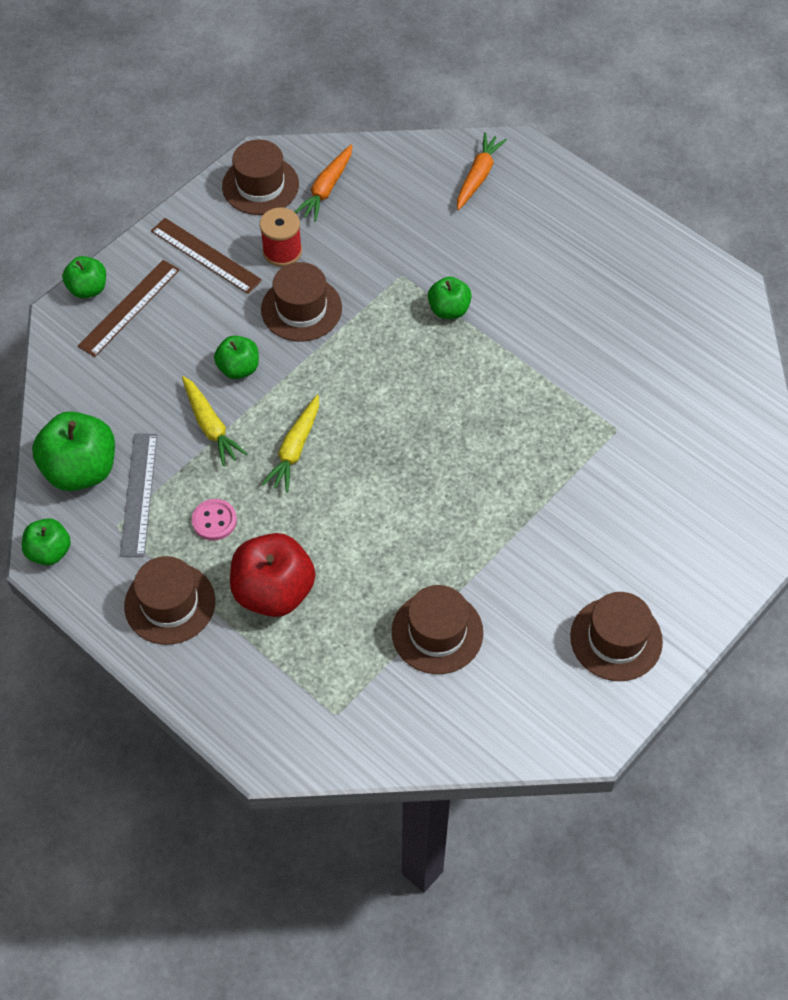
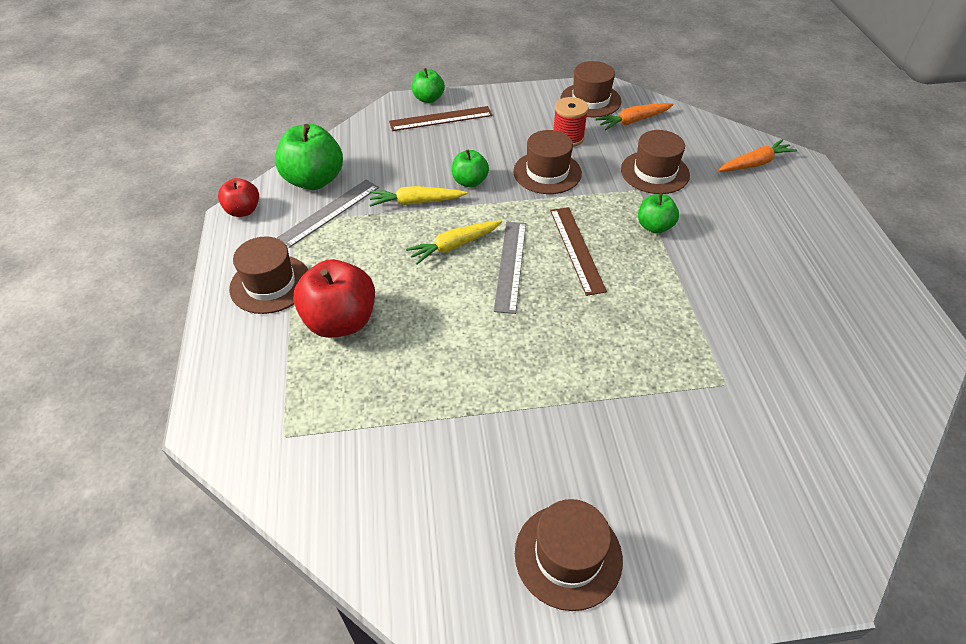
camera: 40 degrees right, 10 degrees down
(49, 551) = (243, 211): green apple -> red apple
(206, 255) = (516, 117): brown ruler -> brown ruler (576, 249)
(210, 426) = (416, 202): yellow carrot -> yellow carrot turned 75 degrees clockwise
(214, 521) = (355, 254): pink button -> none
(363, 435) = (510, 265): none -> grey ruler
(437, 632) = (422, 433): brown hat -> brown hat (654, 172)

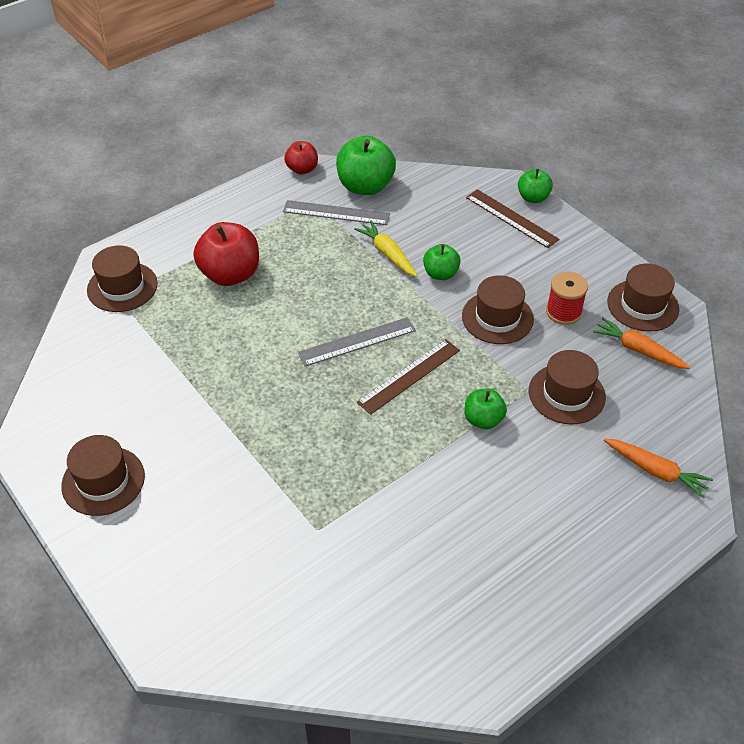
camera: 60 degrees right, 0 degrees up
(270, 284) = (241, 222): brown hat -> brown hat (122, 287)
(454, 246) = (353, 299): yellow carrot -> none

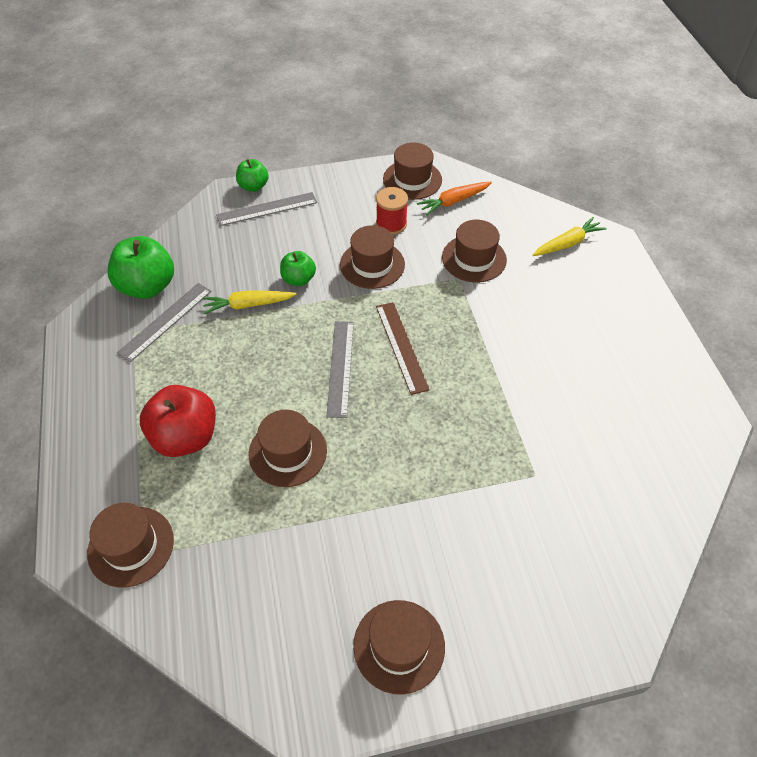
camera: 65 degrees left, 5 degrees up
(249, 341) = (287, 452): none -> brown hat
(302, 169) = (81, 324): red apple -> none
(483, 420) = (473, 318): green apple -> none
(511, 218) = (267, 209): brown ruler -> grey ruler
(656, 471) = (567, 243): orange carrot -> yellow carrot

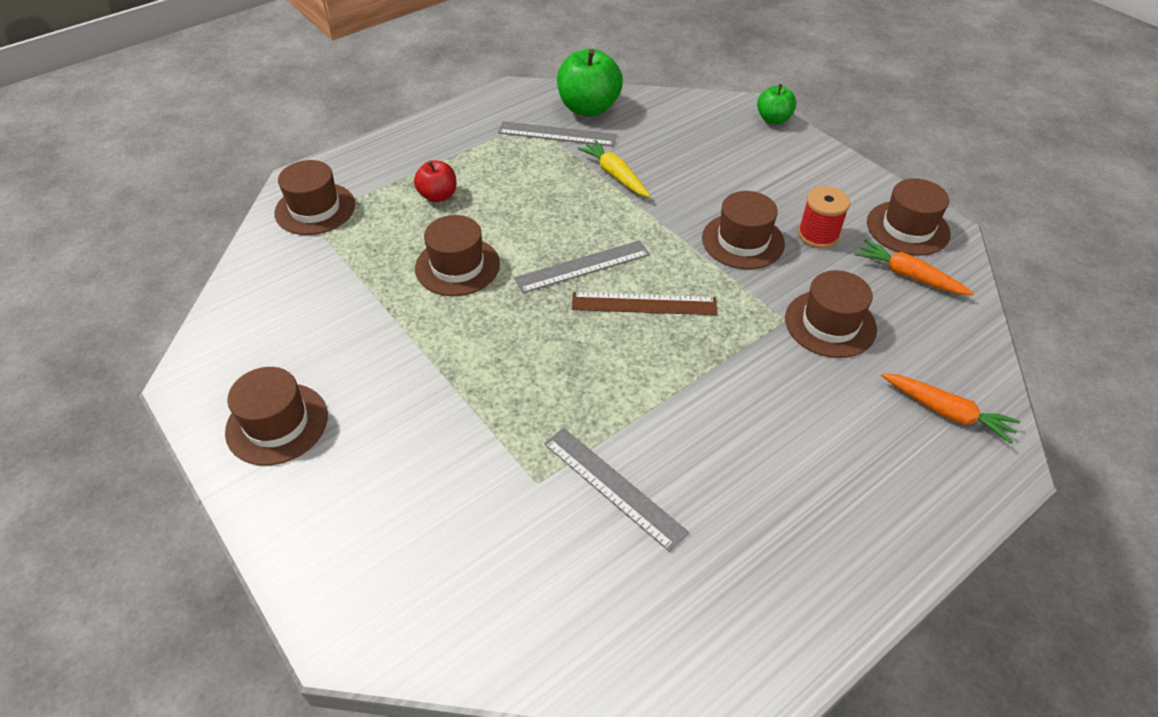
camera: 65 degrees right, 5 degrees down
(185, 437) = (438, 196): red apple -> red apple, size x0.58
(267, 209) = (751, 139): grey ruler -> grey ruler (613, 487)
(298, 279) = (675, 195): green apple -> none
(401, 347) = (644, 304): brown ruler -> brown ruler turned 45 degrees clockwise
(567, 243) = (947, 412): yellow carrot -> orange carrot

